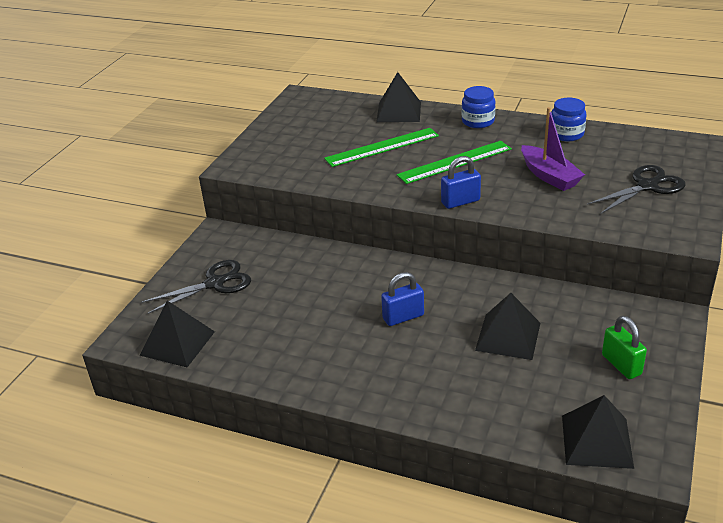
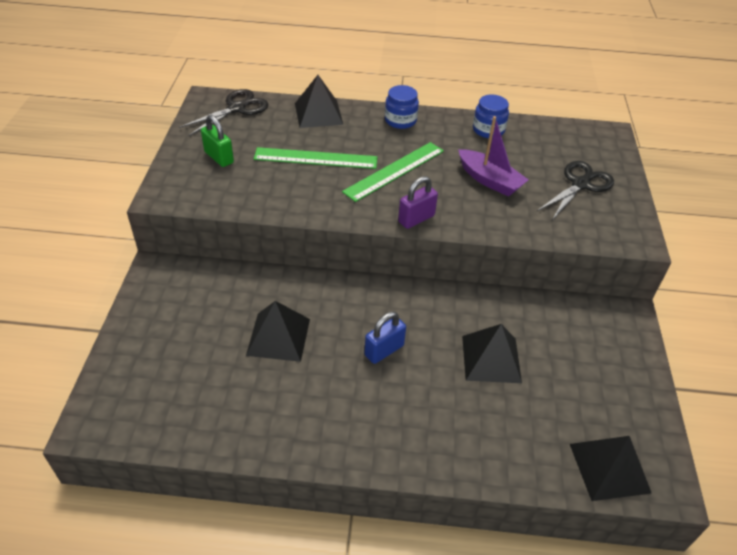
camera: 20 degrees left, 10 degrees up
(177, 343) = (152, 420): black pyramid -> black pyramid (278, 336)
(215, 283) = (173, 335): black scissors -> black scissors (237, 108)
(382, 147) = (315, 158): green ruler -> green ruler turned 45 degrees clockwise
(460, 202) = (416, 219): blue padlock -> purple padlock
(621, 365) = (602, 376): green padlock -> green padlock (219, 157)

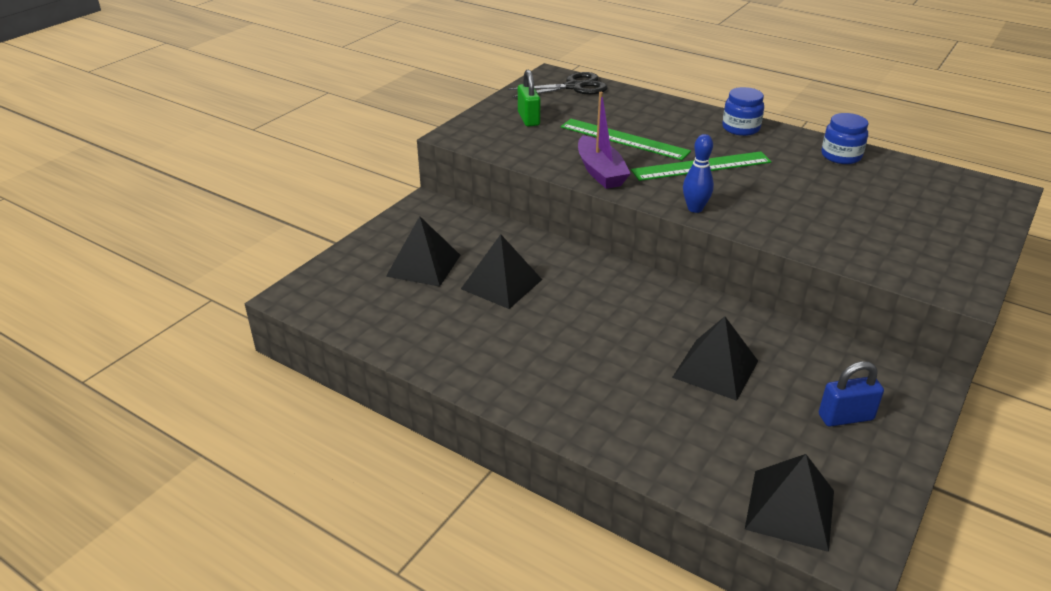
camera: 30 degrees right, 10 degrees down
(318, 113) = (654, 106): black pyramid -> black pyramid (424, 265)
(384, 350) = (600, 326): blue padlock -> blue padlock (845, 417)
(416, 219) = (695, 209): purple padlock -> blue bowling pin
(489, 180) = (807, 197): purple boat -> purple boat (600, 172)
(581, 184) = (924, 226): black scissors -> none

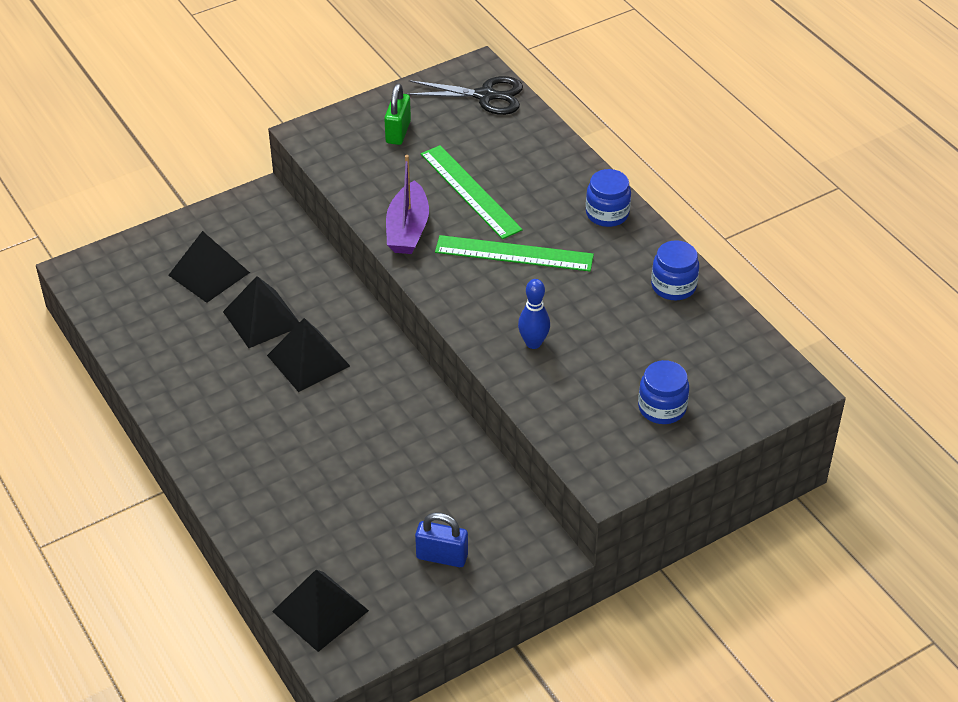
camera: 25 degrees right, 10 degrees up
(695, 209) = (456, 305): blue bowling pin -> blue bowling pin (533, 343)
(715, 369) = (375, 472): black pyramid -> black pyramid (308, 360)
(934, 229) = (662, 408): none -> blue jar

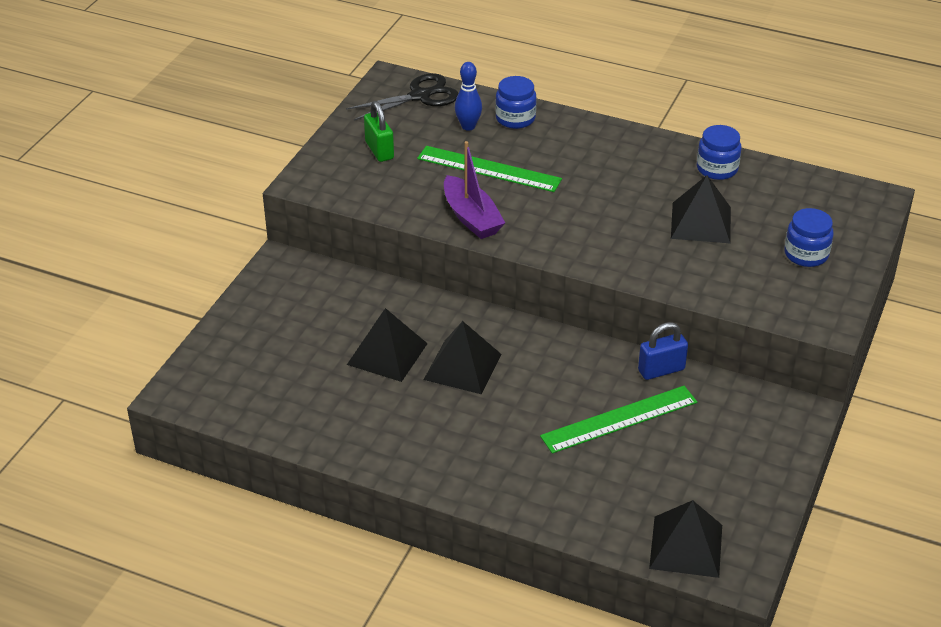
camera: 35 degrees left, 5 degrees down
(209, 273) = (301, 341): black pyramid -> black pyramid (701, 222)
(442, 556) = (731, 455): blue padlock -> blue padlock (661, 370)
(514, 253) = (575, 198): green ruler -> green ruler (619, 419)
(533, 343) = (663, 254): blue bowling pin -> blue bowling pin (468, 126)
(607, 214) = (611, 140): blue jar -> blue jar (515, 118)

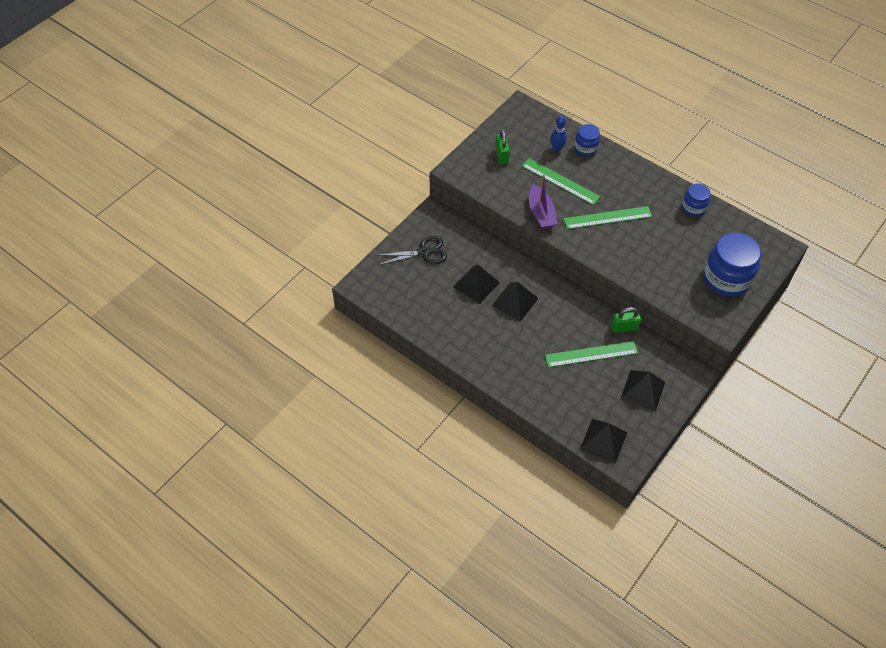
camera: 15 degrees right, 15 degrees up
(420, 96) = (535, 121): black scissors -> black scissors (424, 252)
(584, 205) = (607, 217): none -> green ruler
(661, 370) = (624, 328): blue padlock -> green padlock
(701, 222) = (672, 243): black pyramid -> black pyramid (643, 390)
(806, 254) = (726, 278): blue jar -> blue jar, size x1.85

